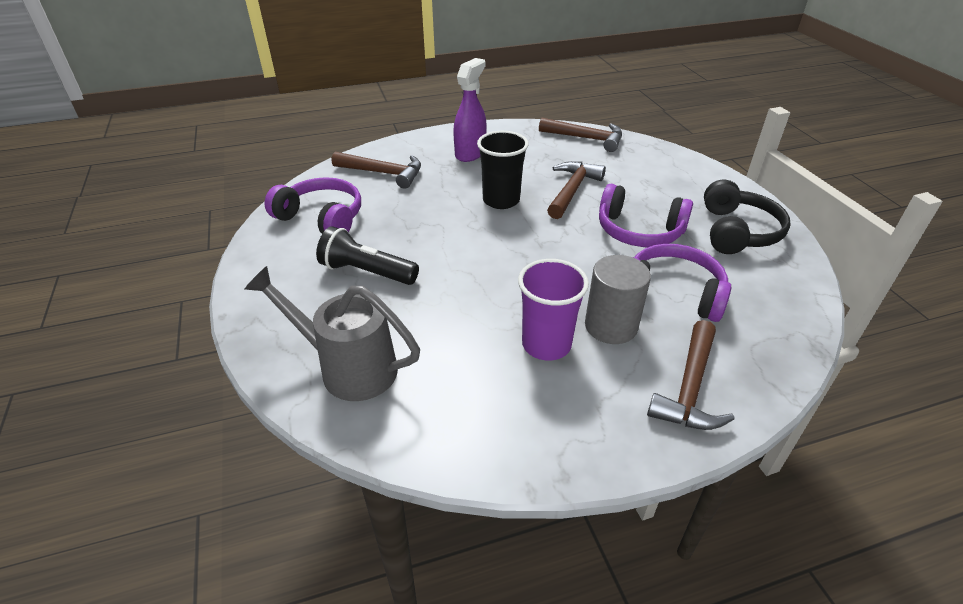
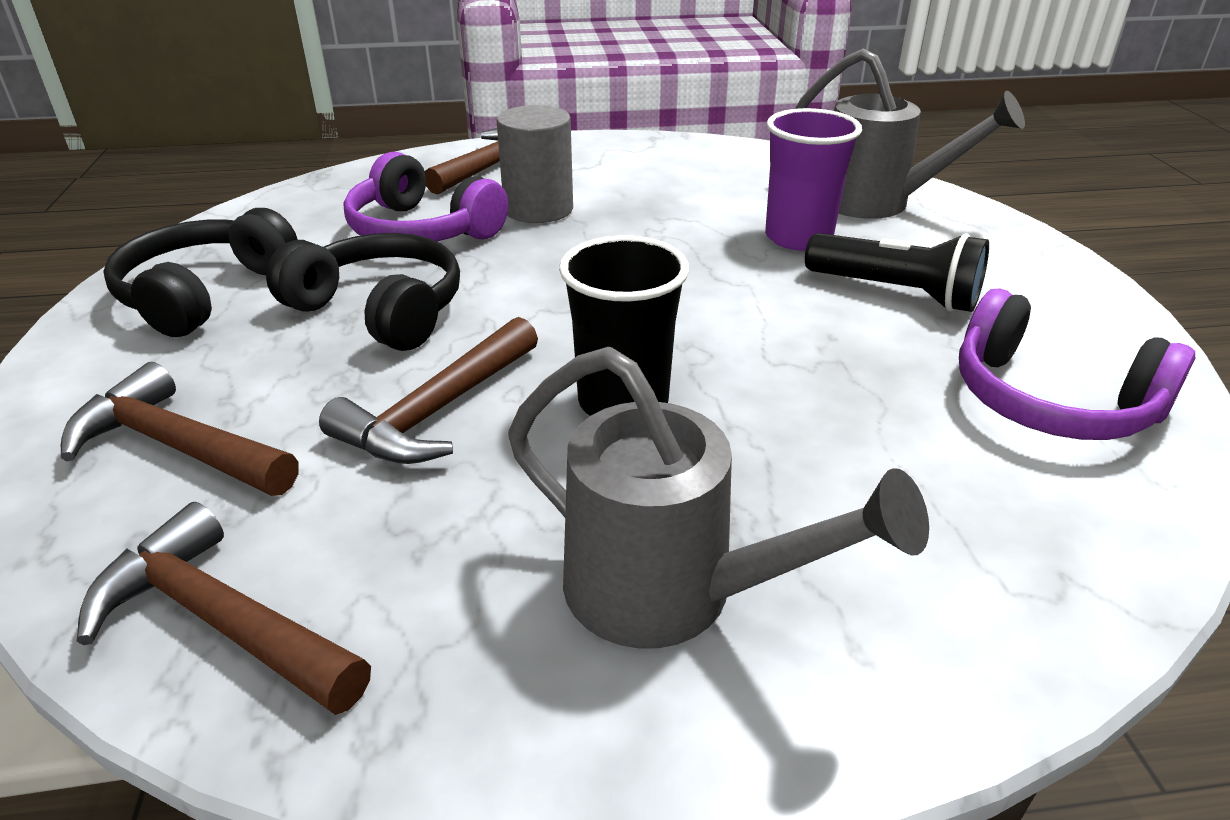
camera: 170 degrees left, 5 degrees down
(383, 173) = (954, 531): brown hammer -> brown hammer (178, 446)
(470, 153) = (671, 593): purple spray bottle -> grey watering can
(546, 344) = (630, 202): purple cup -> purple cup (798, 238)
(639, 231) = (380, 310): purple headphones -> black headphones

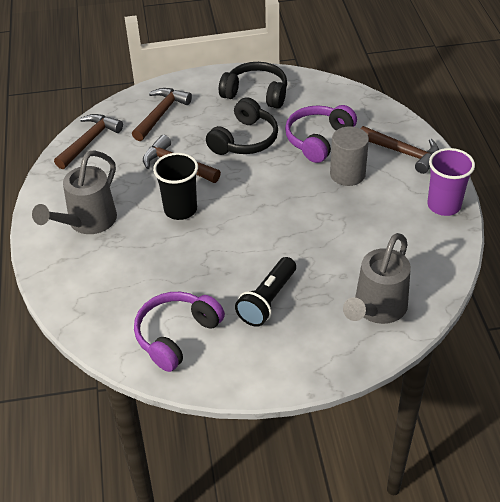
camera: 90 degrees right, 10 degrees up
(798, 238) = (325, 270): purple cup -> purple cup (444, 205)

